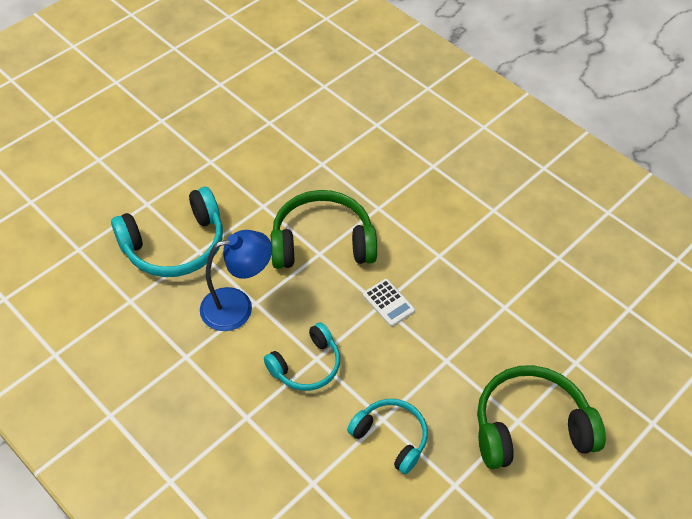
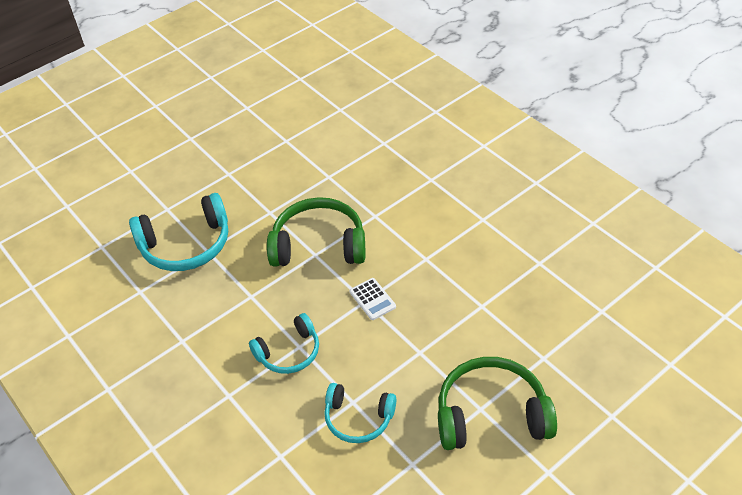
camera: 10 degrees right, 5 degrees down
(237, 306) = (234, 299): blue lamp -> none
(391, 437) = (358, 418): turquoise headphones -> turquoise headphones turned 150 degrees clockwise

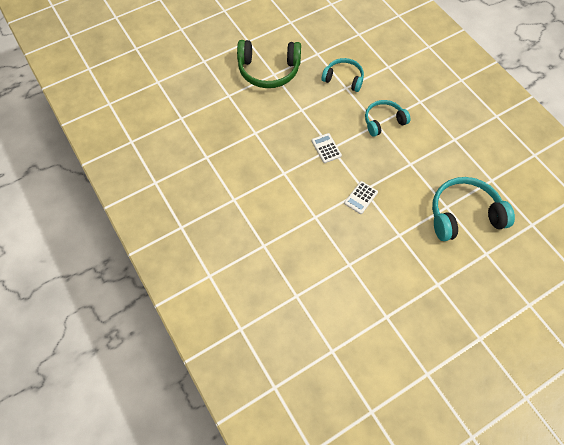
camera: 175 degrees left, 15 degrees up
(319, 244) = (360, 197): green headphones -> white calculator

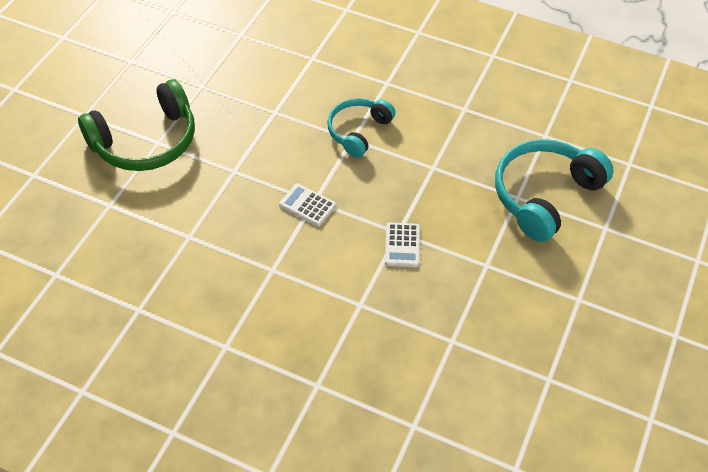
camera: 35 degrees left, 10 degrees down
(343, 78) = (263, 102): turquoise headphones -> none

